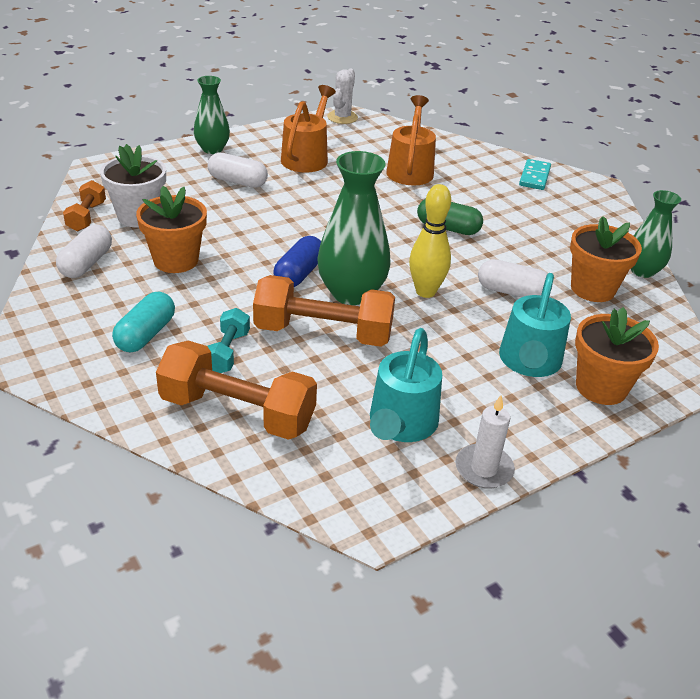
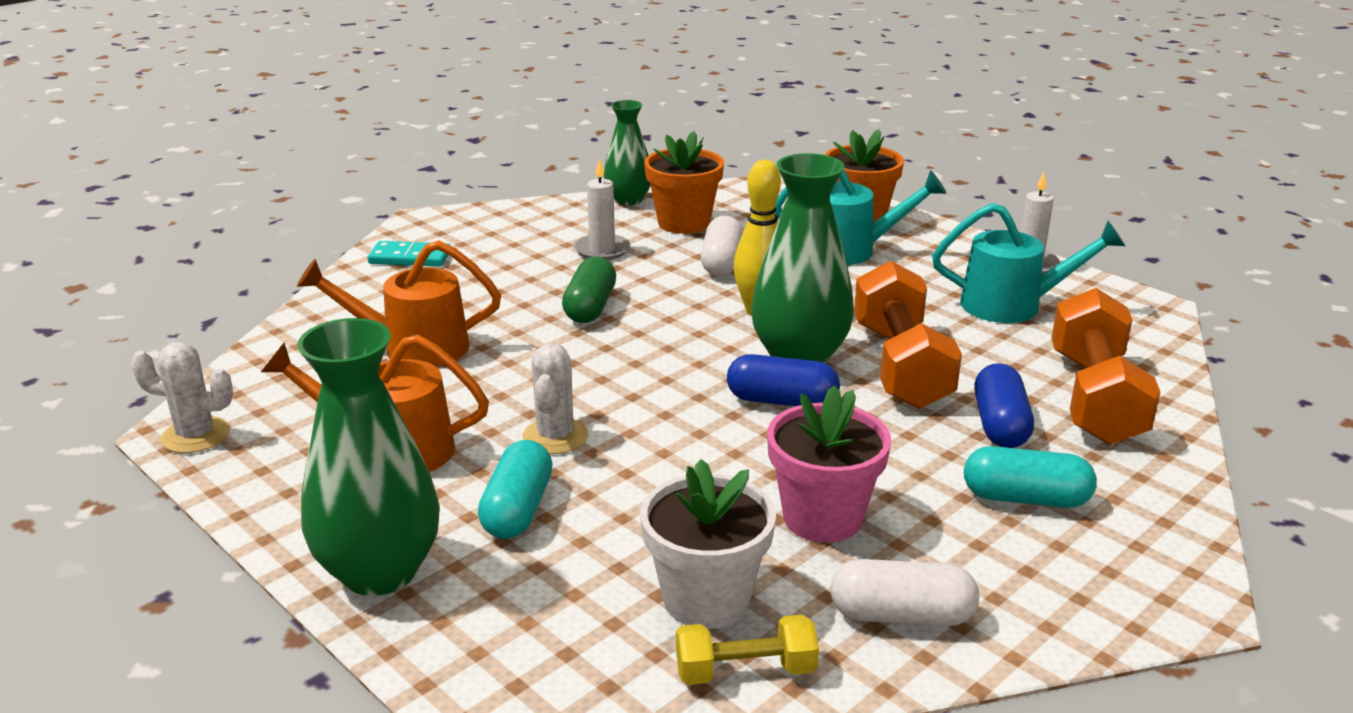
camera: 100 degrees left, 10 degrees down
(87, 217) = (745, 671): orange dumbbell -> yellow dumbbell
(176, 260) = (822, 518): orange flower pot -> pink flower pot
(212, 149) = (379, 572): green vase -> green vase, size x1.60
(227, 352) = (1000, 425): turquoise dumbbell -> blue capsule
(237, 181) = (517, 509): white capsule -> turquoise capsule
(297, 198) = (555, 436): none -> white cactus
(540, 245) = (602, 250): none -> white candle

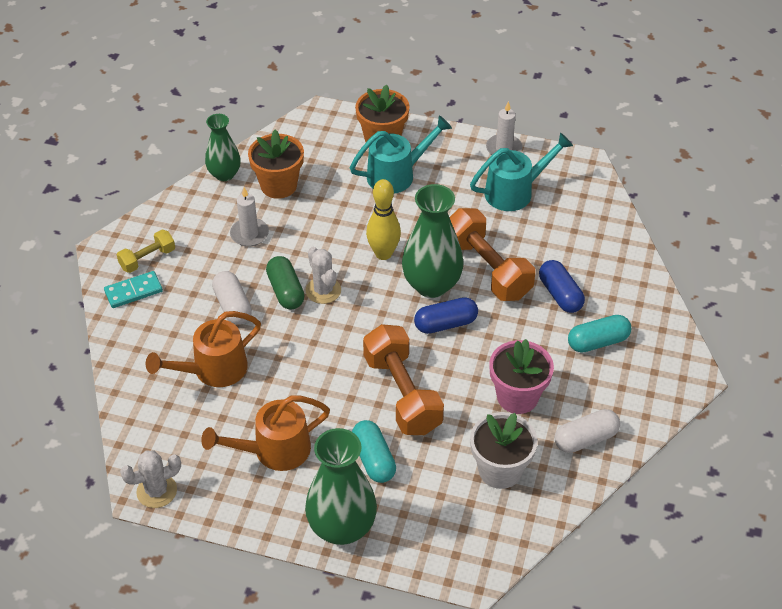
camera: 30 degrees left, 20 degrees up
(555, 436) = (351, 402): white cactus -> white cactus (323, 290)
(722, 262) = (331, 217): white capsule -> white capsule (233, 306)
(745, 671) = (542, 500): yellow dumbbell -> yellow dumbbell (147, 259)
(1095, 398) = (593, 254): orange dumbbell -> orange dumbbell (402, 394)

